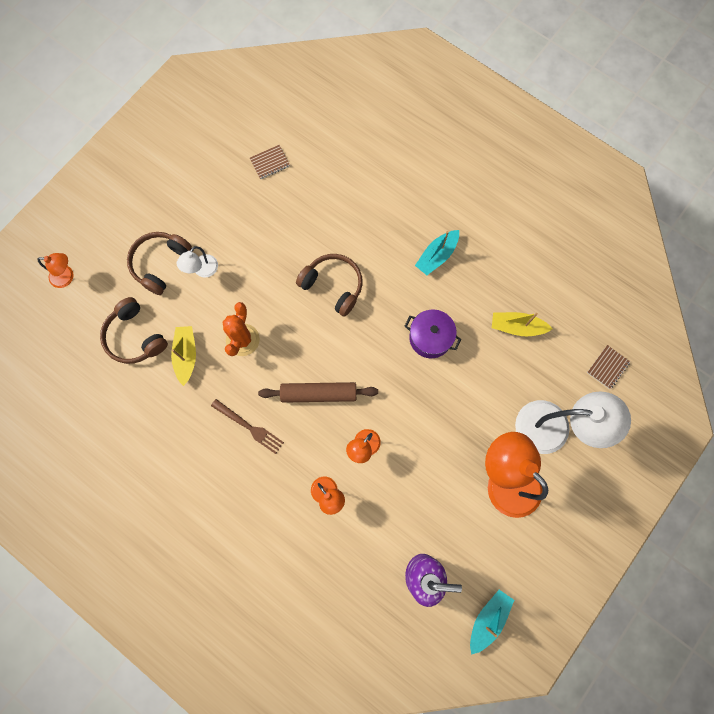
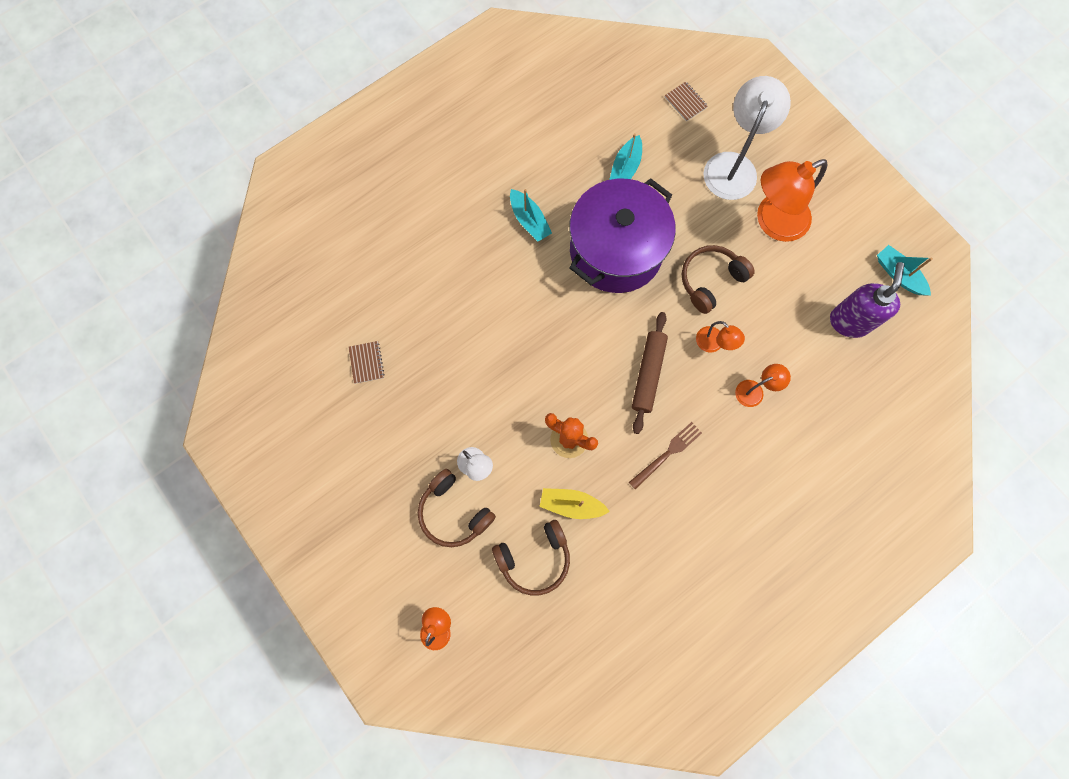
camera: 75 degrees left, 0 degrees up
(333, 286) = (533, 331): brown headphones -> brown headphones (710, 280)
(430, 338) = (616, 250): purple pot -> purple pot, size x2.09
(517, 327) = (625, 168): yellow boat -> turquoise boat

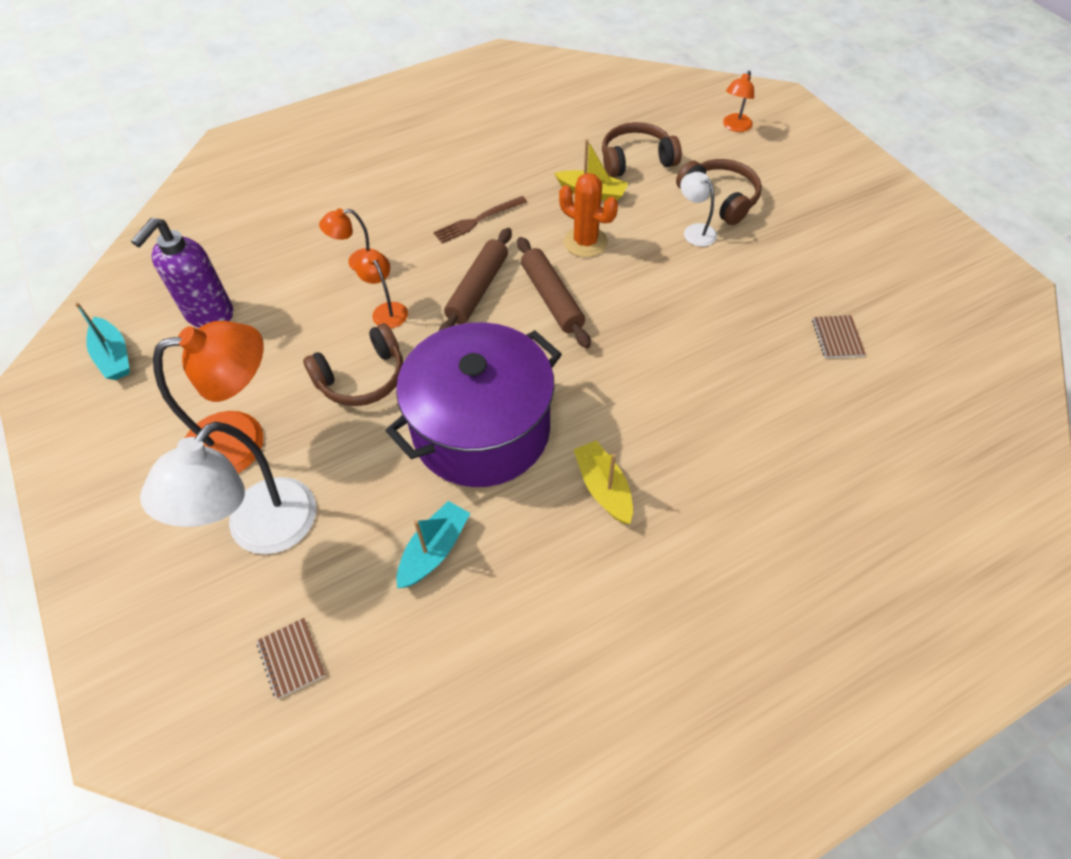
camera: 170 degrees left, 20 degrees down
(529, 220) = (603, 488): turquoise boat -> yellow boat
(587, 373) = (552, 298): none -> brown rolling pin

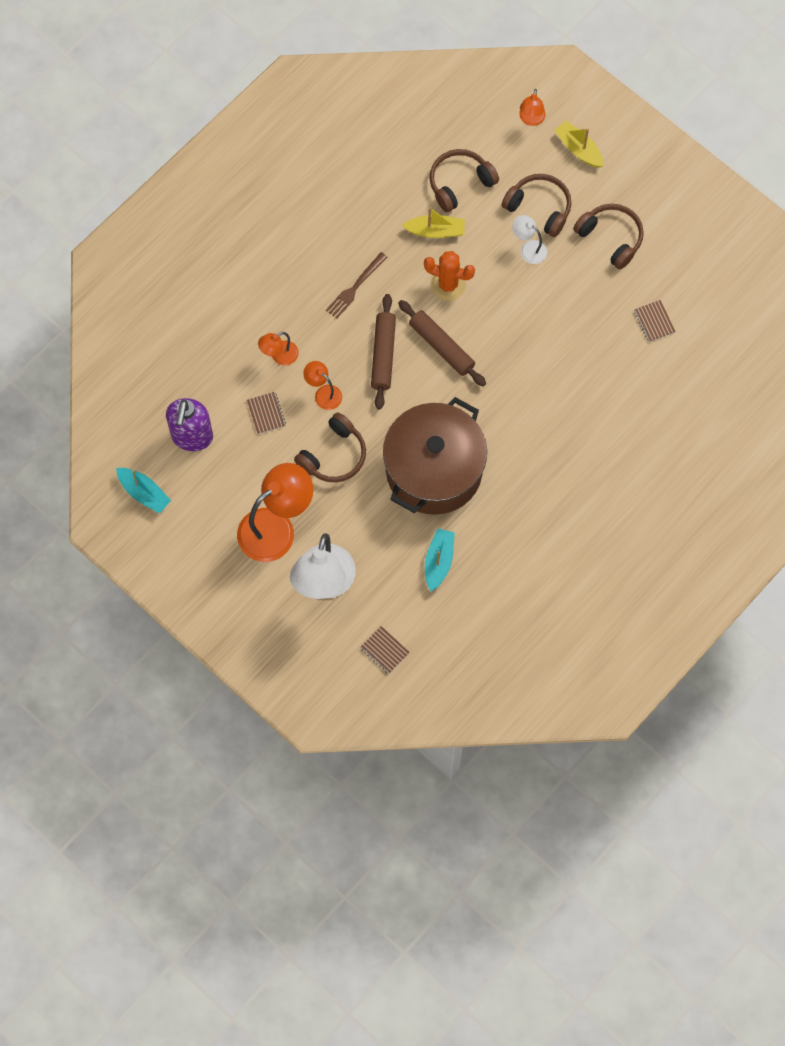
camera: 20 degrees left, 15 degrees up
(308, 313) = (266, 413): none -> brown notebook
(481, 430) = (434, 470): purple pot -> brown pot
(603, 488) = (528, 487): yellow boat -> yellow boat (578, 149)
(799, 243) = (611, 238): none -> brown headphones

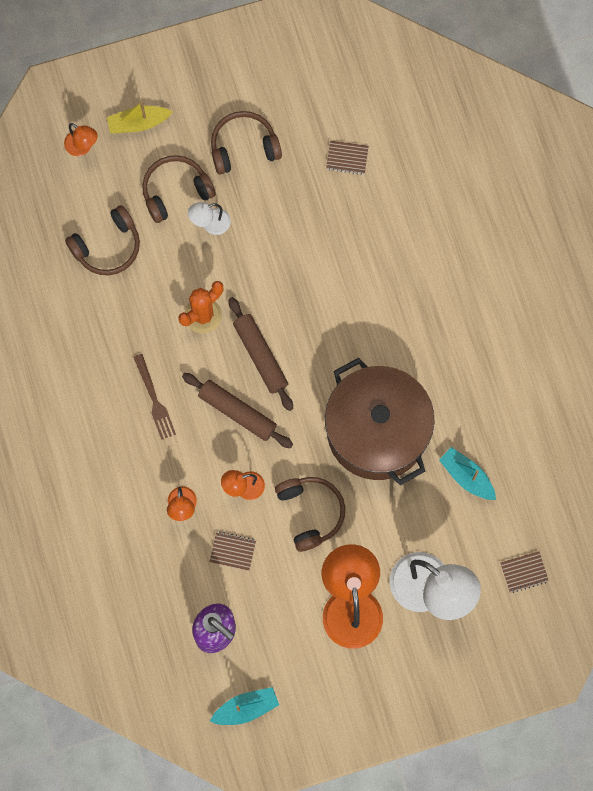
camera: 60 degrees left, 5 degrees up
(435, 231) = (142, 295): yellow boat -> none
(441, 346) = (260, 356): brown rolling pin -> brown rolling pin turned 75 degrees clockwise
(460, 183) = (107, 247): brown headphones -> brown headphones turned 120 degrees counterclockwise

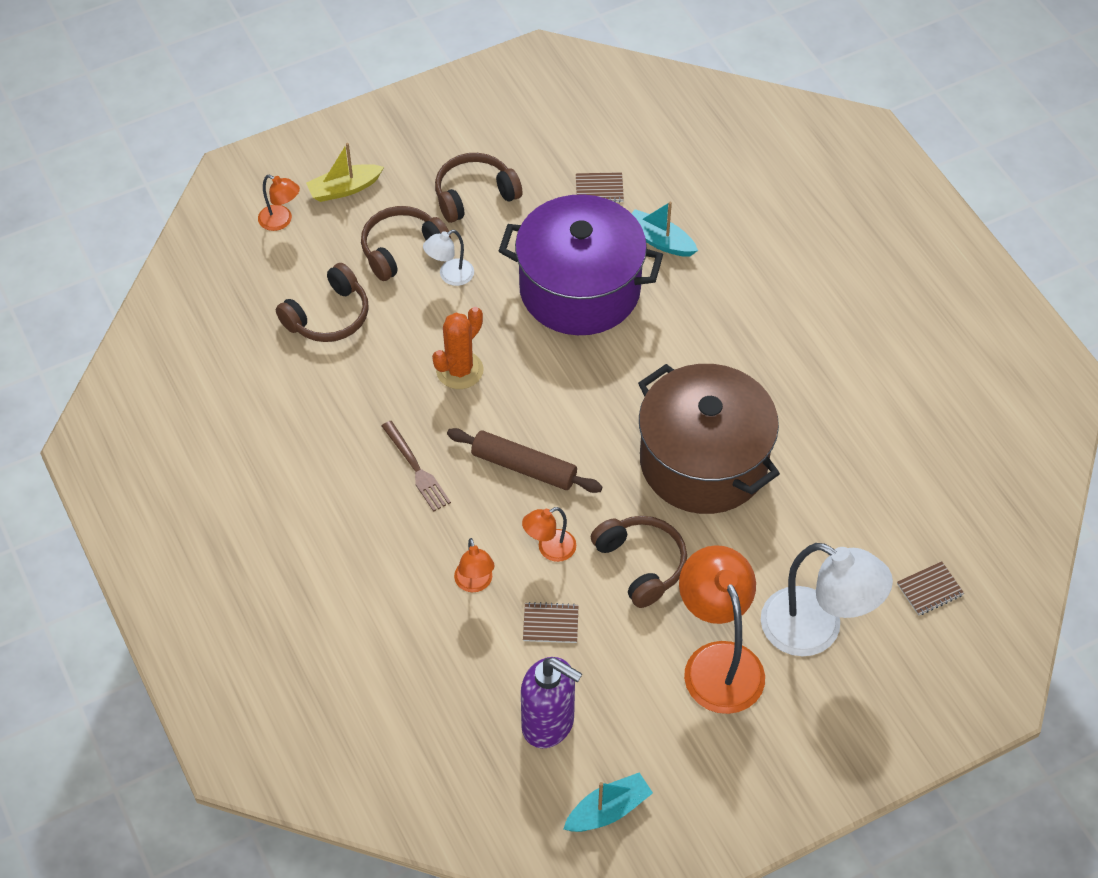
camera: 10 degrees left, 20 degrees down
(260, 356) = (540, 402): brown rolling pin -> none
(312, 254) = (580, 289): none -> purple pot
(466, 476) = (828, 494): turquoise boat -> turquoise boat (659, 241)

